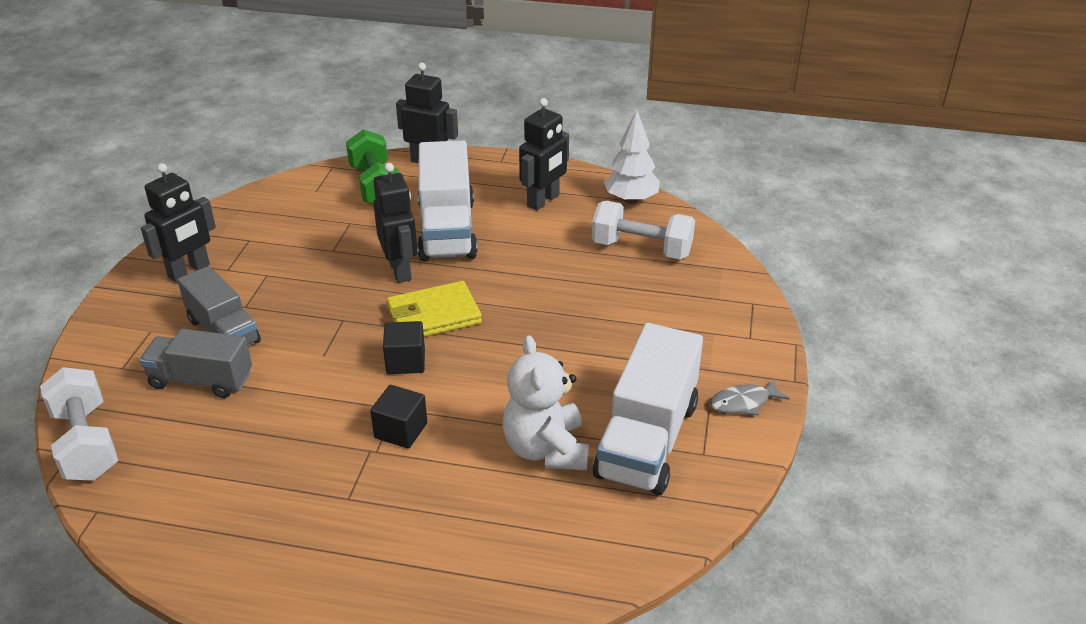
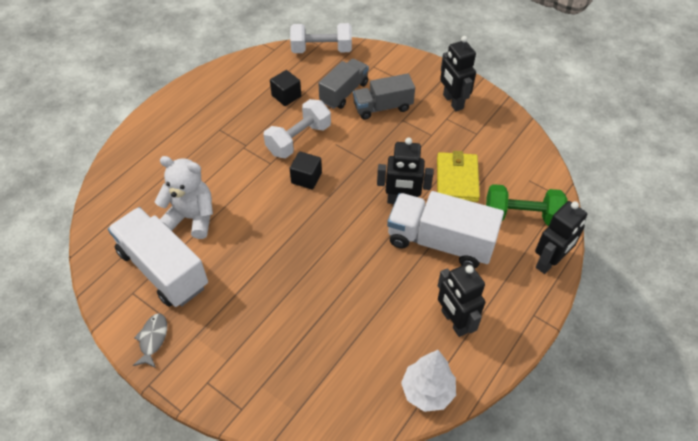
camera: 115 degrees right, 15 degrees up
(401, 430) = (251, 160): black cube -> black cube (286, 96)
(433, 315) = (342, 204): yellow wallet -> yellow wallet (457, 179)
(641, 249) = (352, 363): white dumbbell -> white dumbbell (298, 139)

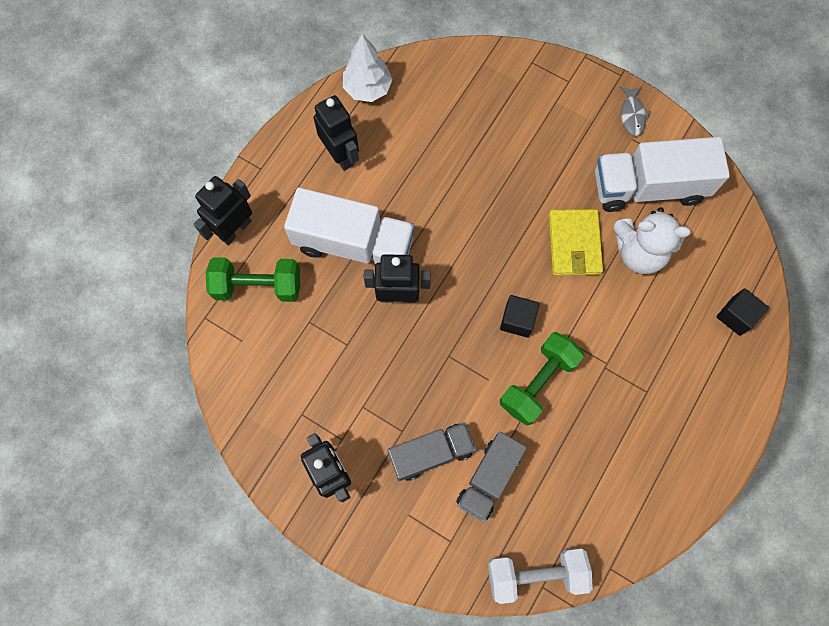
camera: 175 degrees right, 20 degrees up
(163, 269) = (648, 187): white truck -> white truck turned 135 degrees clockwise
(286, 96) = (570, 464): black cube -> black cube (736, 316)
(298, 139) = (538, 382): white dumbbell -> green dumbbell
(457, 179) = (331, 334): yellow wallet -> yellow wallet (574, 244)

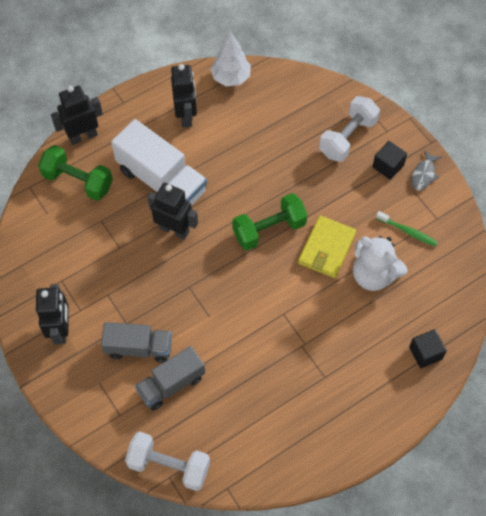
camera: 25 degrees right, 10 degrees down
(517, 320) = (253, 284): black cube -> black cube (388, 166)
(531, 106) = (347, 137): none -> white dumbbell
(538, 382) = (244, 334): green dumbbell -> green dumbbell (269, 229)
(648, 187) = (407, 231): white truck -> green toothbrush

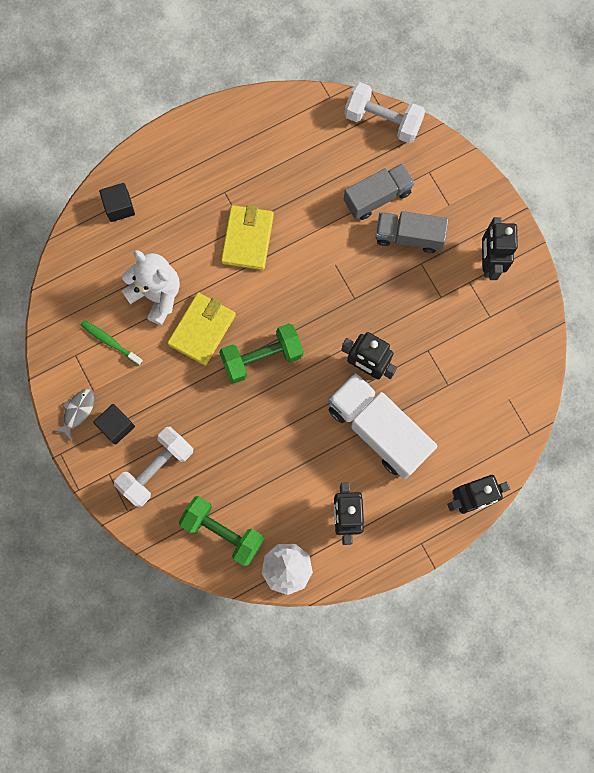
camera: 175 degrees left, 15 degrees up
(78, 181) = (474, 437): green dumbbell -> green dumbbell (223, 532)
(295, 333) = (247, 238): none -> yellow wallet

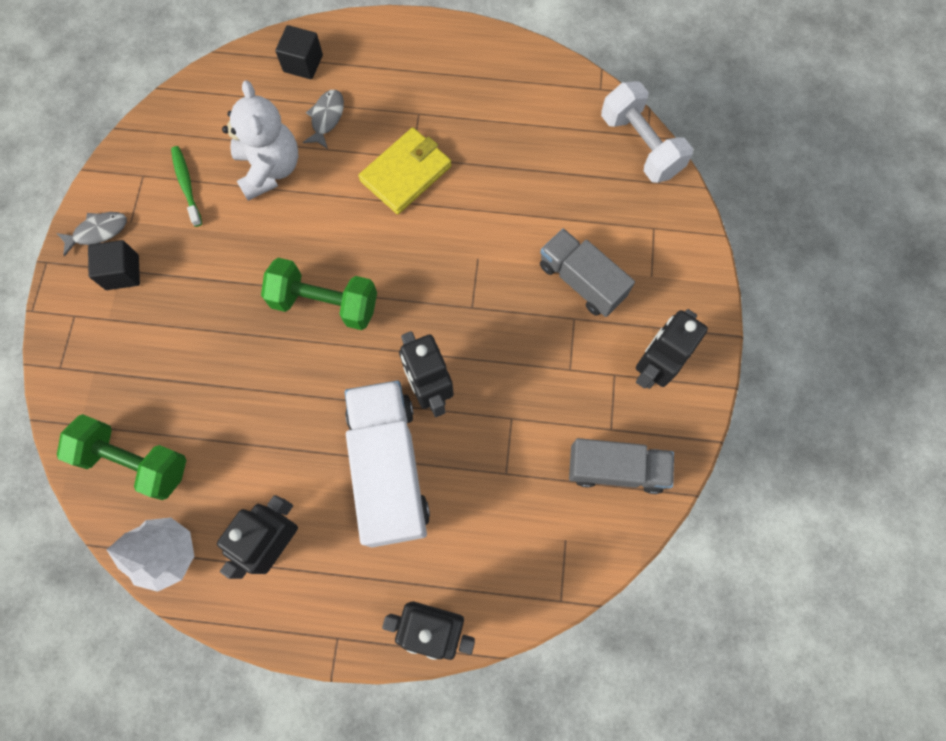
camera: 35 degrees right, 5 degrees down
(156, 468) = (124, 344): white dumbbell -> none
(166, 235) = (326, 118): none -> grey fish
(202, 329) = (287, 233): yellow wallet -> none
(223, 532) = (134, 461): green dumbbell -> green dumbbell turned 45 degrees counterclockwise
(377, 197) = (576, 218): grey truck -> grey truck (616, 469)

